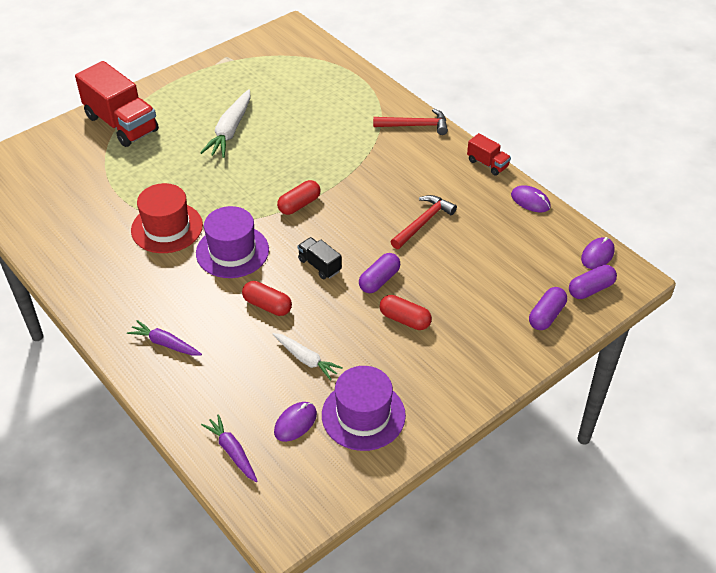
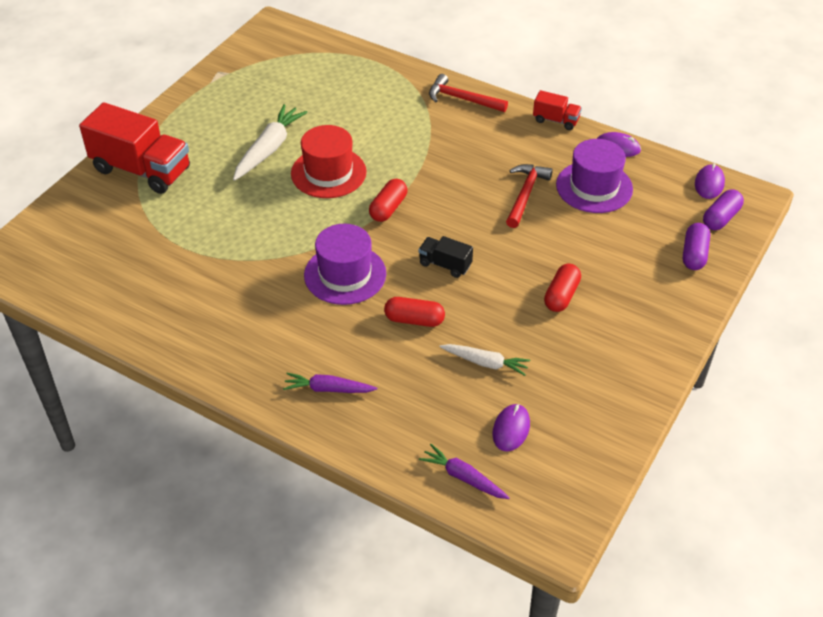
camera: 20 degrees left, 0 degrees up
(167, 228) = (259, 268): red hat -> red hat (328, 173)
(230, 130) = (269, 149): white carrot -> white carrot turned 150 degrees counterclockwise
(363, 415) = (574, 401): purple hat -> purple hat (594, 187)
(379, 280) = (514, 263): purple capsule -> none
(405, 319) = (561, 296): red capsule -> red capsule turned 75 degrees counterclockwise
(415, 126) = (462, 99): red hammer -> red hammer turned 135 degrees counterclockwise

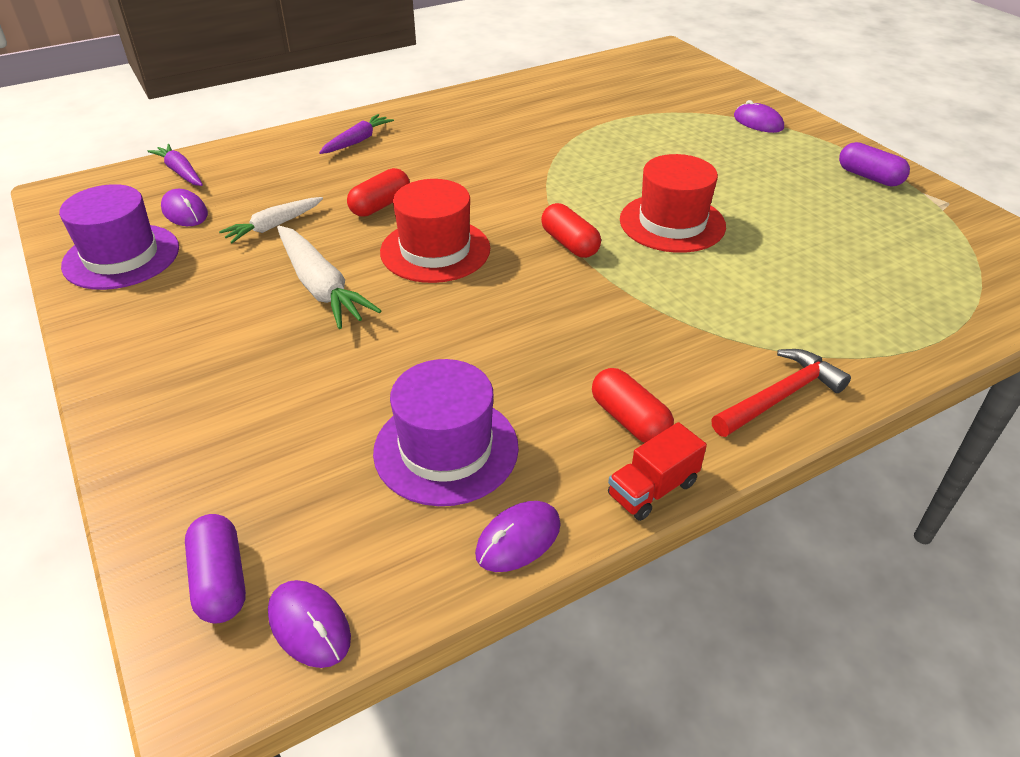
camera: 120 degrees right, 5 degrees down
(142, 170) = (758, 122): red truck -> purple mouse
(269, 149) = (749, 197): white carrot -> white carrot (321, 287)
(345, 274) = (489, 186): purple hat -> purple hat (121, 256)
(445, 265) = (435, 250): black truck -> red hat
(463, 477) = (180, 172): purple carrot -> purple carrot turned 105 degrees counterclockwise
(525, 194) = (495, 366): red hammer -> none
(561, 296) = (290, 315): red capsule -> red capsule (629, 420)
(694, 254) = (197, 487): purple capsule -> purple capsule (869, 177)

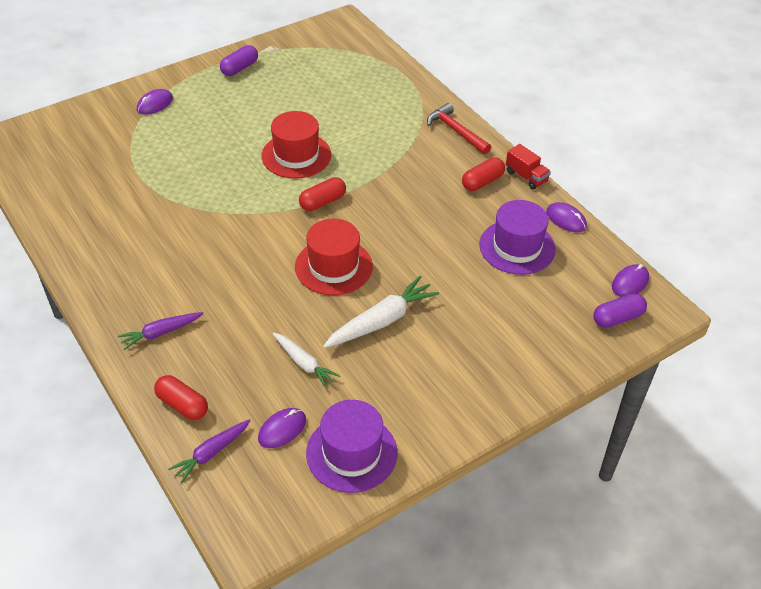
camera: 95 degrees left, 5 degrees up
(357, 141) = (161, 333): purple carrot -> purple carrot turned 60 degrees counterclockwise
(380, 205) = (273, 303): red capsule -> red capsule (182, 405)

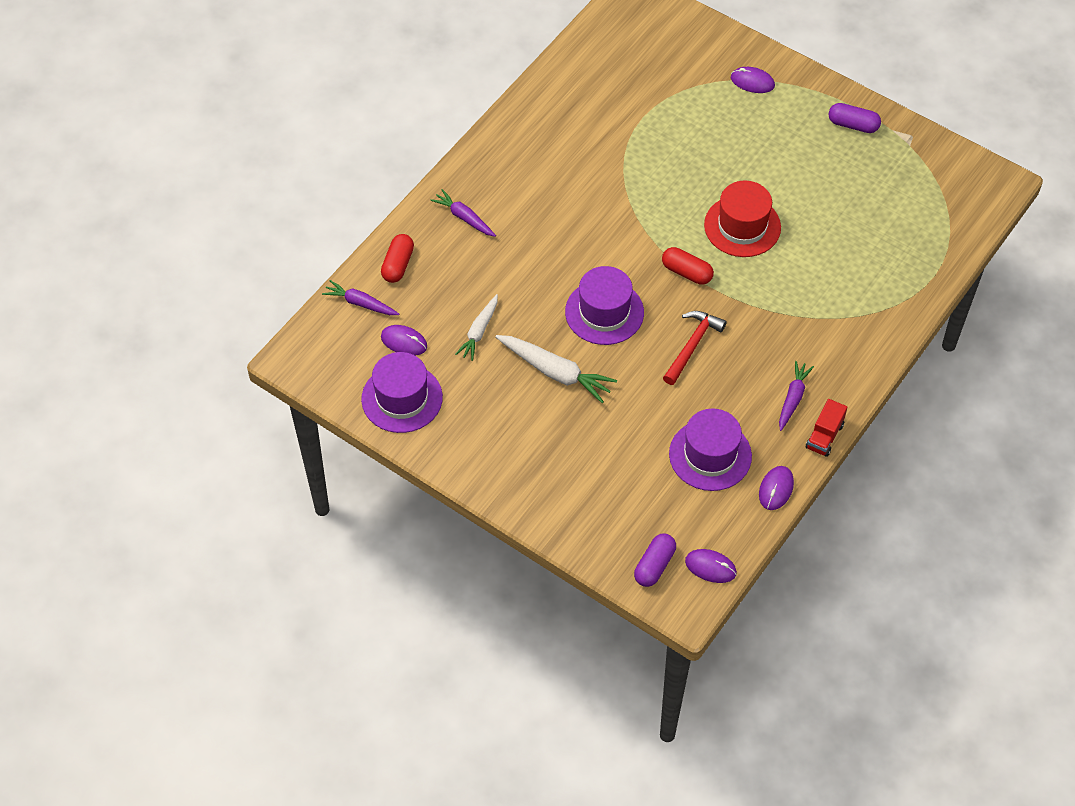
camera: 70 degrees right, 10 degrees up
(333, 266) = (604, 312): red hat -> purple hat
(456, 131) = (864, 351): red hammer -> red hammer (692, 345)
(482, 182) = (793, 398): red capsule -> purple carrot
(617, 318) = (654, 565): purple capsule -> purple capsule turned 75 degrees clockwise

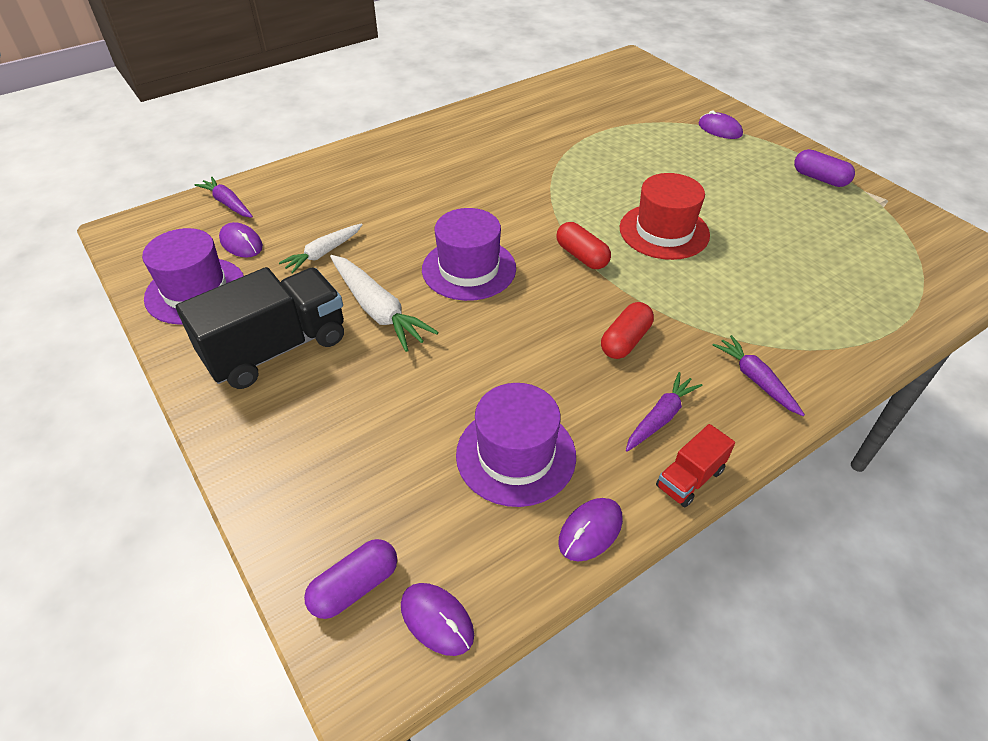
camera: 20 degrees right, 10 degrees down
(398, 265) = (288, 183): red capsule -> red capsule (625, 341)
(464, 218) = (378, 164): purple carrot -> purple carrot (756, 380)
(501, 428) = (276, 348): none -> black truck
(692, 345) = (554, 325): red hammer -> none

